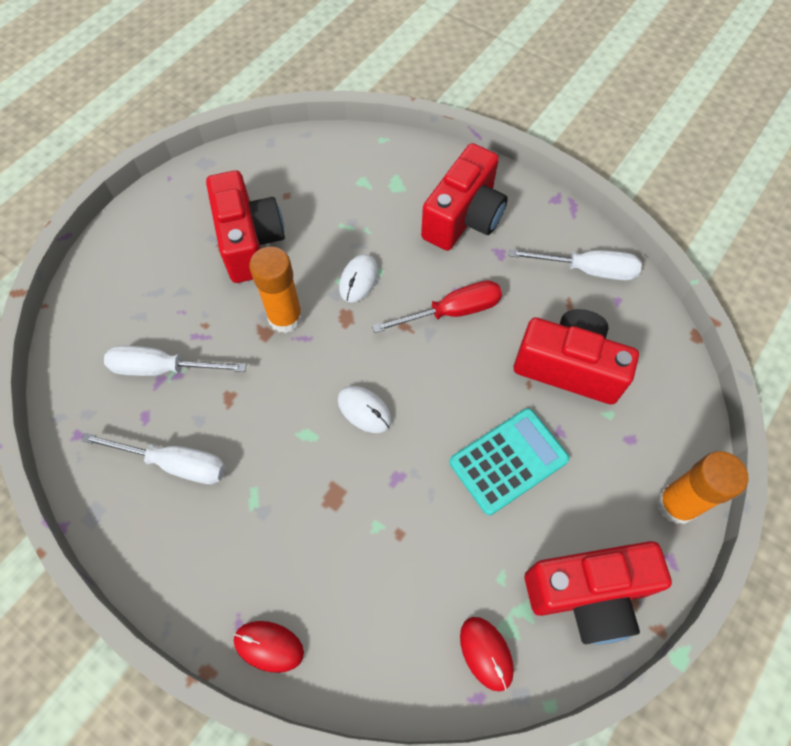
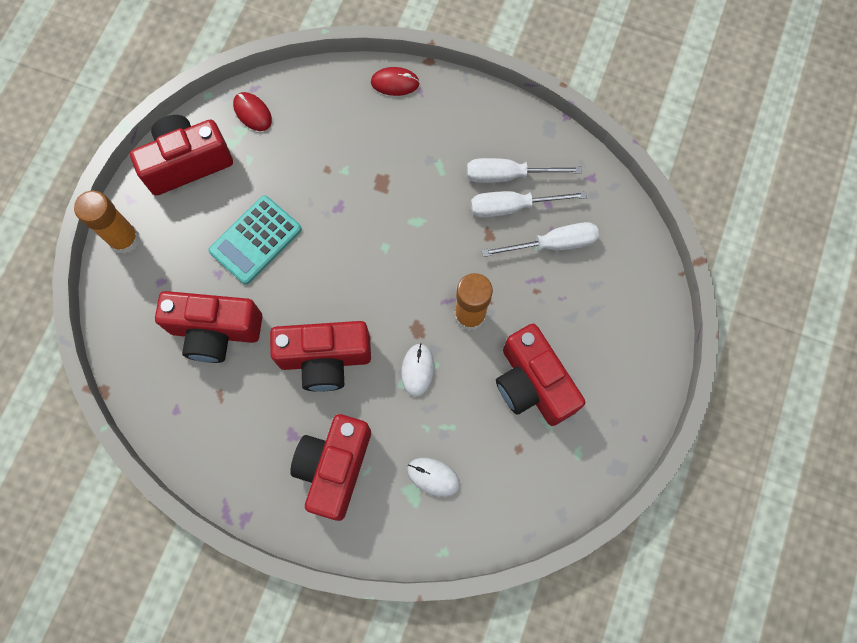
camera: 165 degrees right, 10 degrees up
(364, 410) = (377, 251): white mouse -> white mouse (433, 477)
(452, 312) = (325, 359): red screwdriver -> red camera
(587, 270) = (206, 436): white screwdriver -> white screwdriver (512, 207)

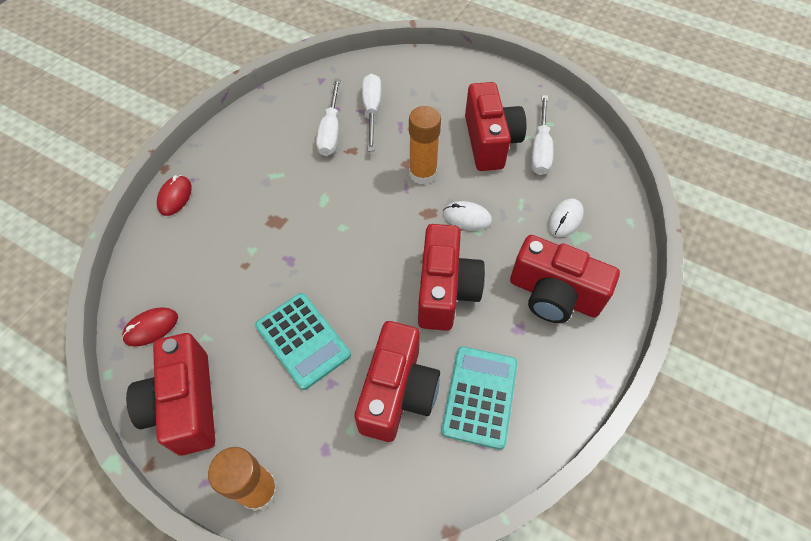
camera: 80 degrees left, 15 degrees down
(219, 404) = (479, 396): none -> turquoise calculator
(508, 175) = (301, 129): white screwdriver -> white screwdriver (540, 149)
(532, 384) = (490, 142): red camera -> red camera turned 75 degrees counterclockwise

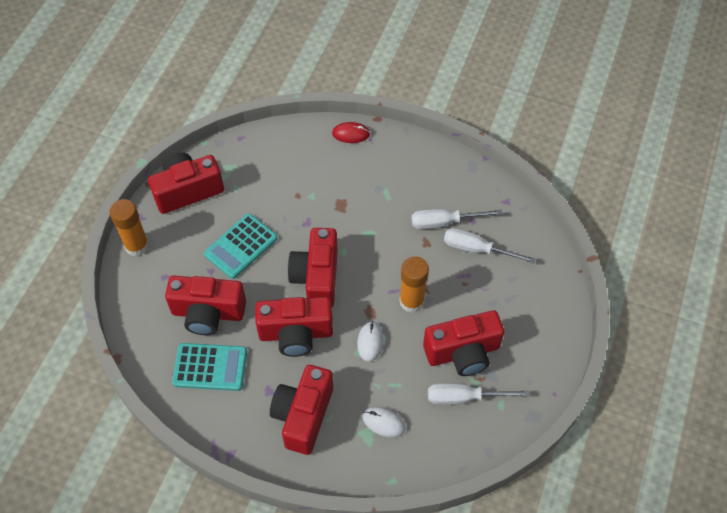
camera: 80 degrees right, 0 degrees up
(151, 328) = (239, 155): red mouse -> none
(372, 111) = (477, 249): white screwdriver -> white screwdriver turned 150 degrees counterclockwise
(372, 258) = (317, 277): none -> red camera

